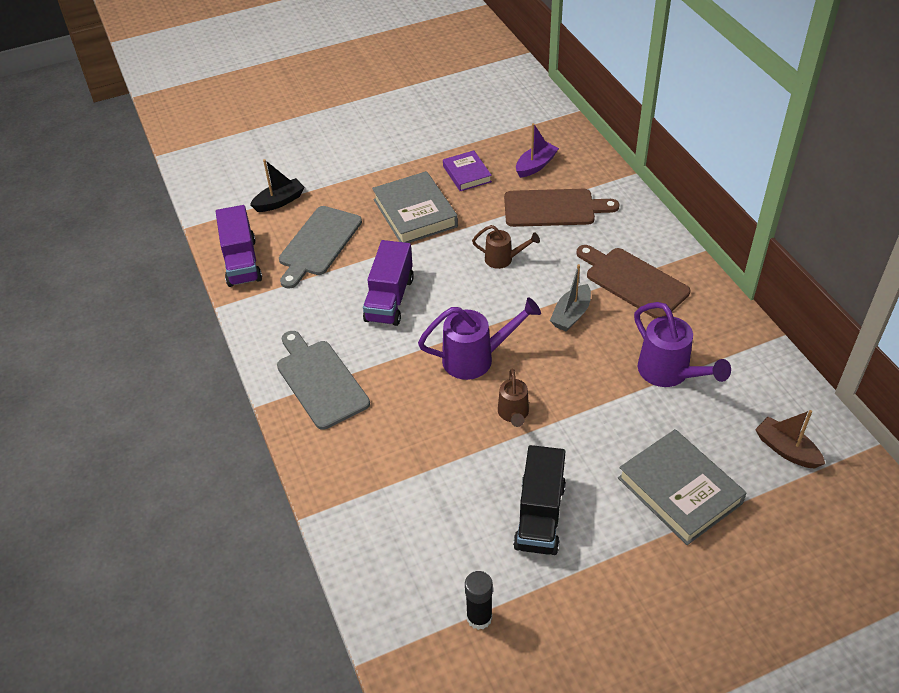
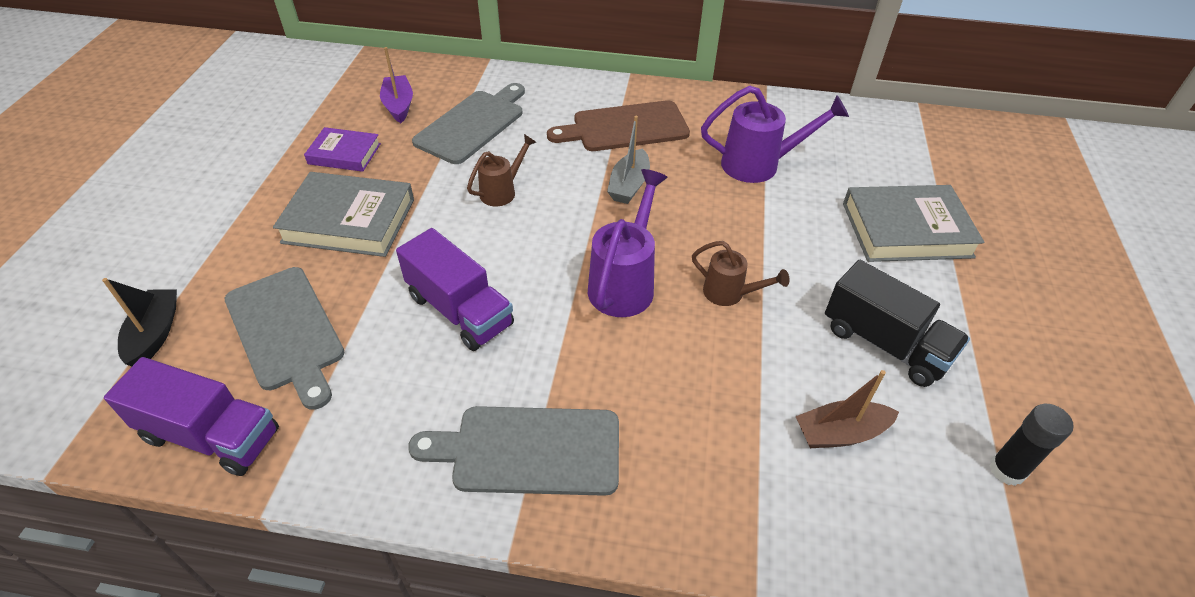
camera: 60 degrees left, 0 degrees up
(553, 208) = (473, 124): brown cutting board -> grey cutting board
(571, 315) = (629, 185): grey boat -> grey boat turned 45 degrees clockwise
(786, 450) = (895, 148): brown boat -> brown boat (840, 433)

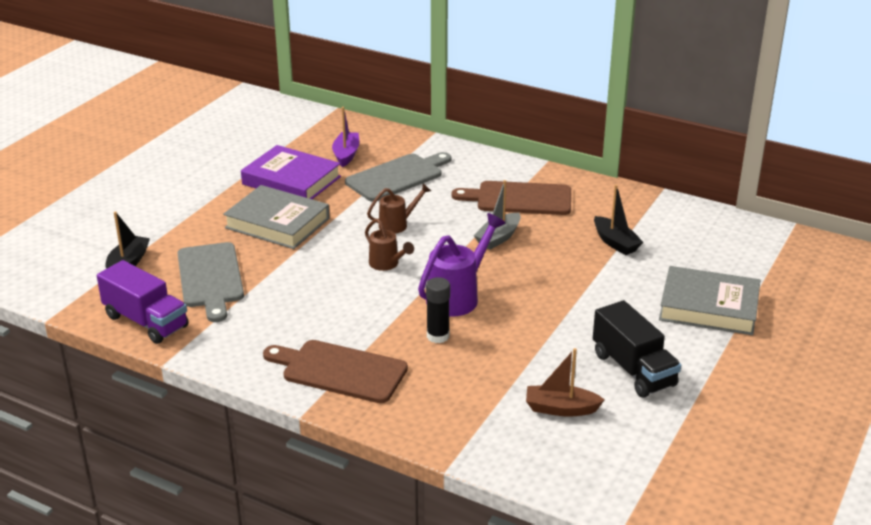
camera: 20 degrees right, 15 degrees down
(344, 154) = (291, 180): purple book -> purple book, size x1.68
(460, 310) = (331, 289): purple truck -> none
(529, 450) = (339, 371): grey cutting board -> brown cutting board
(729, 294) = (533, 318): brown watering can -> brown watering can (387, 264)
(759, 165) = (615, 243): purple watering can -> black boat
(1007, 470) = (670, 453): black glue stick -> black glue stick (438, 336)

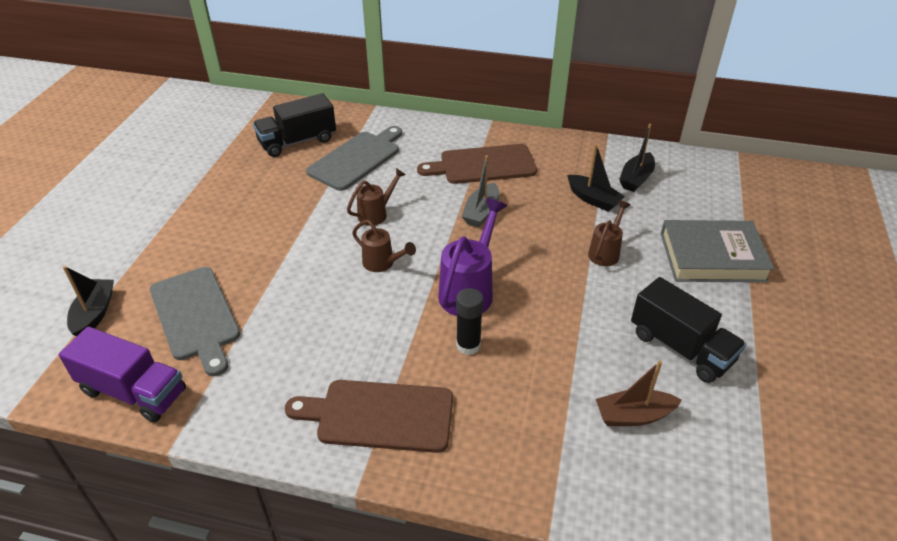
camera: 15 degrees left, 10 degrees up
(277, 223) = (251, 232): grey book -> none
(291, 180) = (251, 179): purple book -> none
(346, 154) = (297, 142): purple boat -> black truck
(603, 287) = (605, 252): none -> brown watering can
(670, 232) = (636, 179): none -> black boat

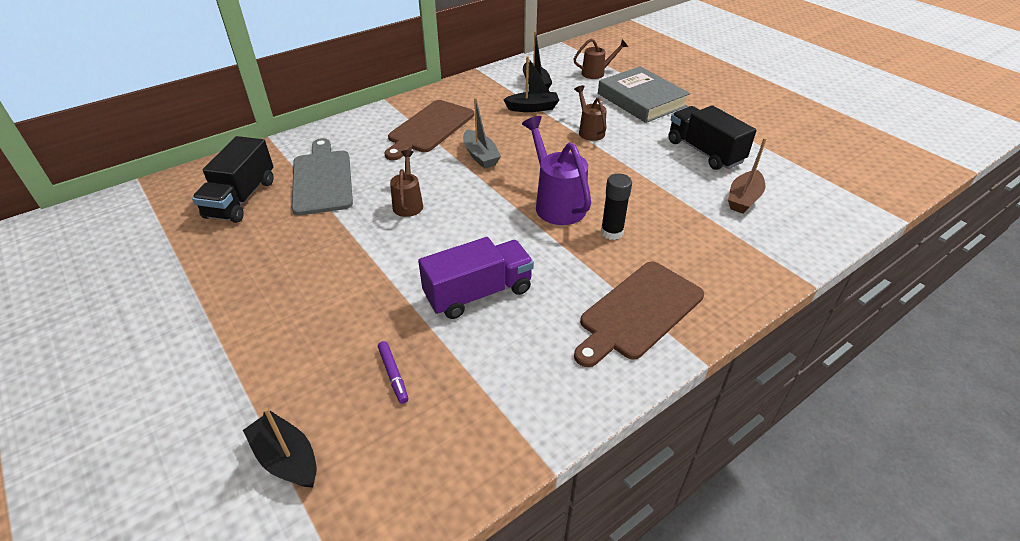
camera: 50 degrees left, 0 degrees up
(133, 391) = (446, 469): purple truck -> purple truck (478, 293)
(196, 316) = (393, 375): grey cutting board -> purple marker
(382, 263) = (472, 229): brown watering can -> brown watering can (596, 73)
(680, 347) = (704, 152): black truck -> black truck turned 120 degrees counterclockwise
(712, 257) = (641, 100): grey book -> grey book turned 75 degrees counterclockwise

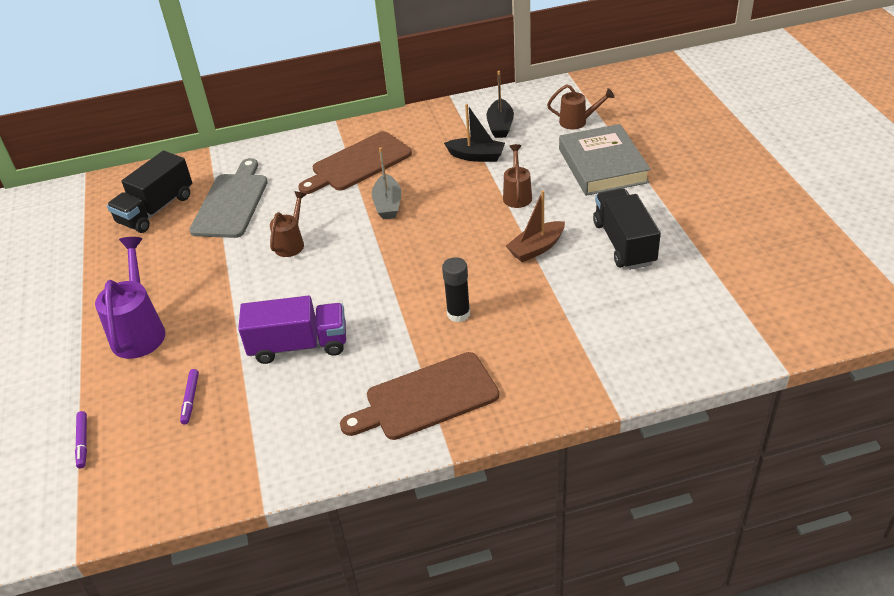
camera: 25 degrees right, 0 degrees up
(286, 458) = (83, 442): black boat -> purple marker
(556, 203) = (426, 271): purple watering can -> purple watering can (139, 331)
(743, 199) = (622, 307): brown boat -> brown boat (536, 248)

